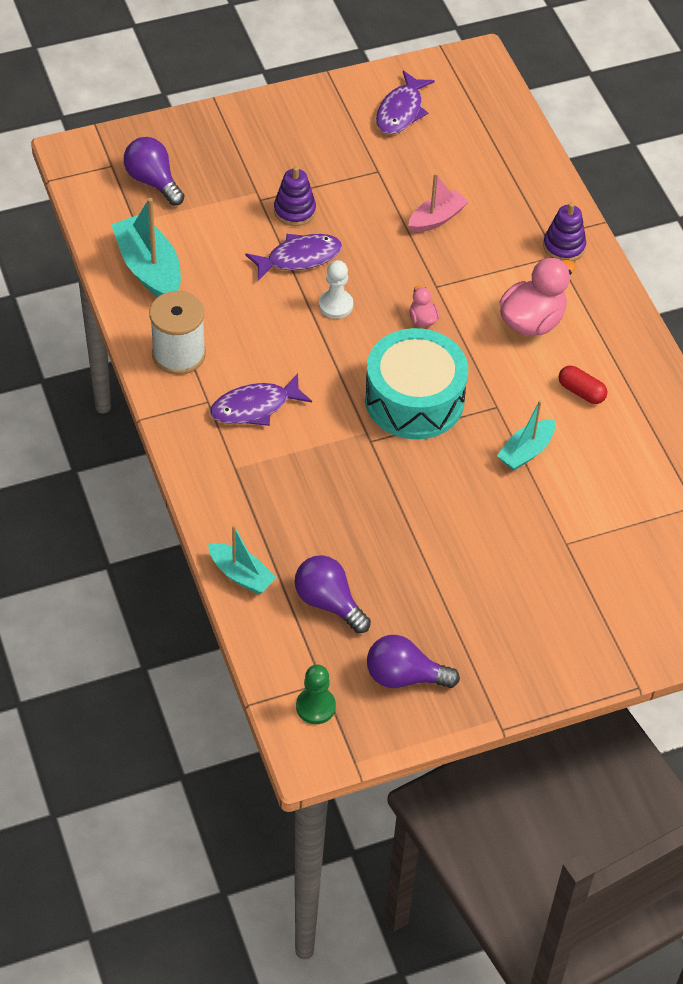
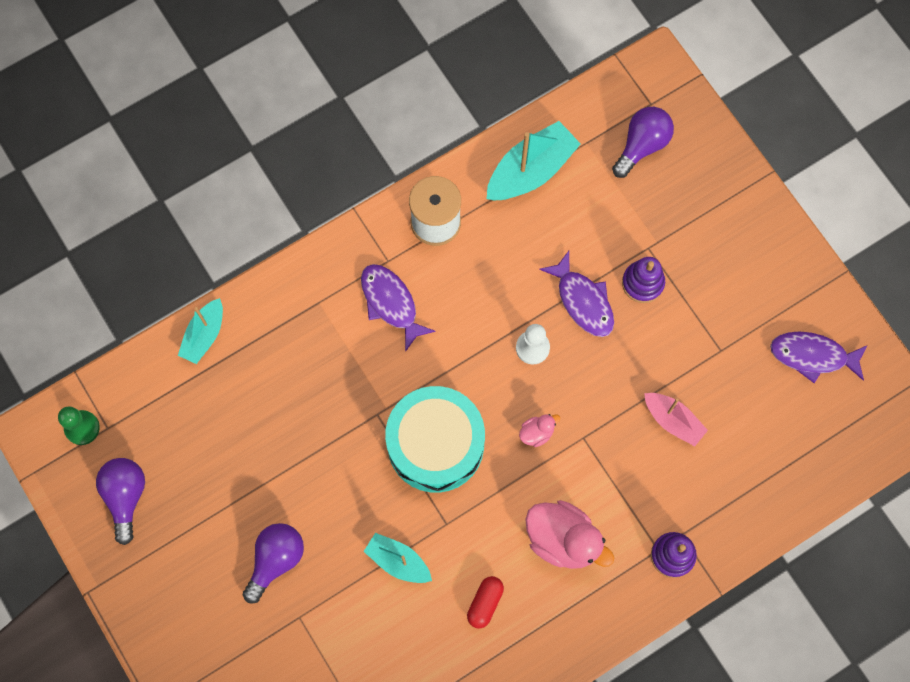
camera: 80 degrees right, 20 degrees up
(328, 602) = (190, 415): purple light bulb -> purple light bulb (276, 560)

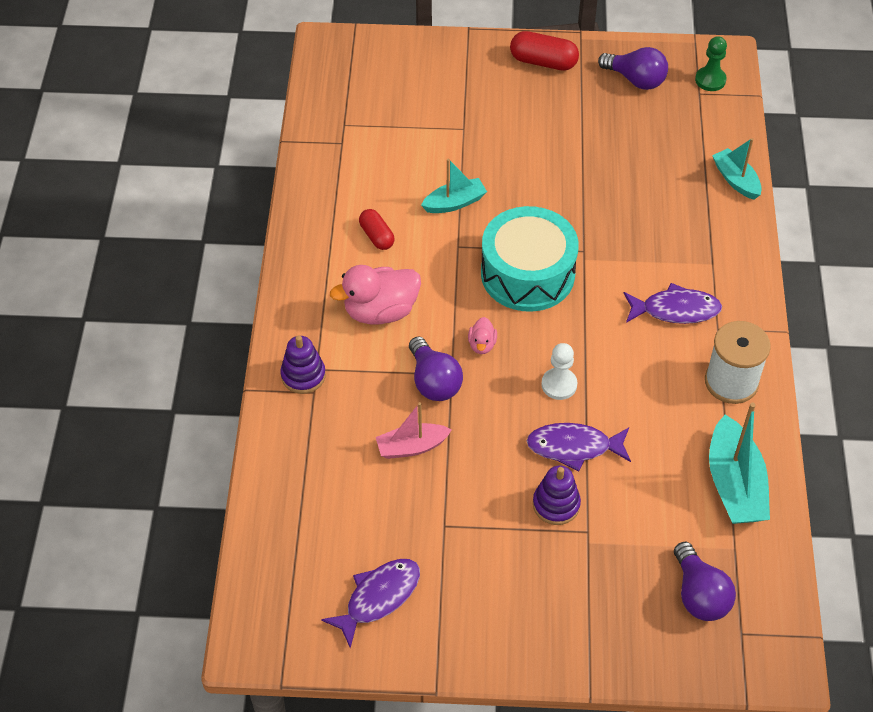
camera: 125 degrees right, 20 degrees down
(156, 600) = (543, 62): none -> red capsule
(276, 560) = (517, 136): purple light bulb -> purple light bulb (434, 381)

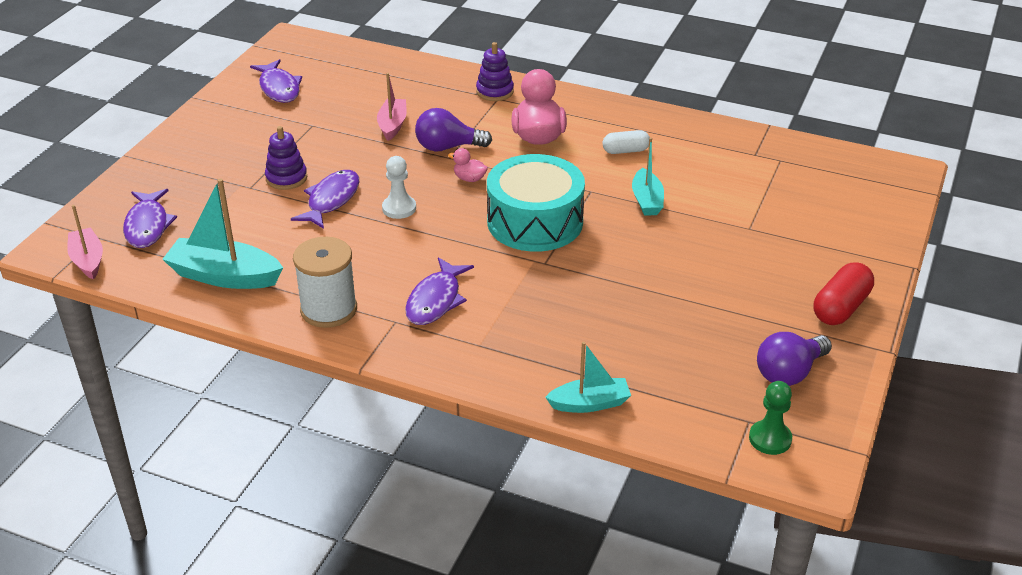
camera: 110 degrees right, 15 degrees down
(376, 236) = (625, 151): red capsule -> white capsule
(699, 594) = (147, 226): purple light bulb -> purple fish
(779, 619) = (88, 260): none -> pink boat

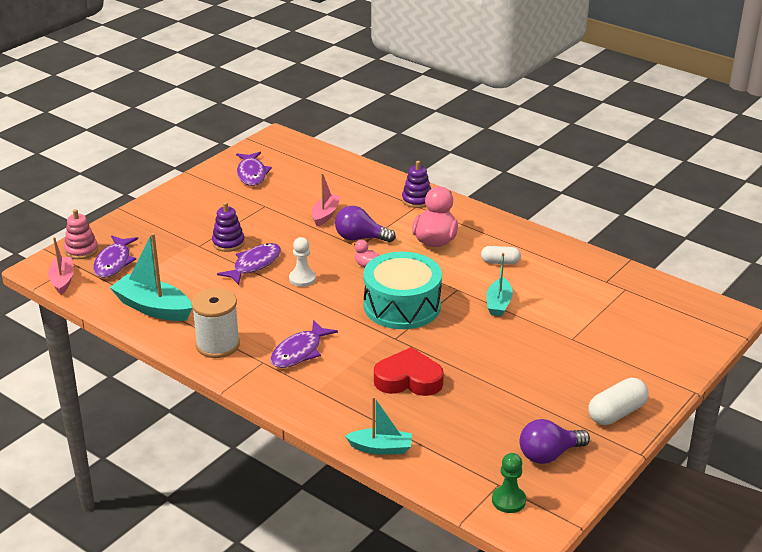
camera: 15 degrees right, 5 degrees down
(97, 217) = (81, 250): none -> pink stacking toy
(584, 311) = (408, 379): none -> red heart
(841, 308) = (616, 413): red capsule -> white capsule

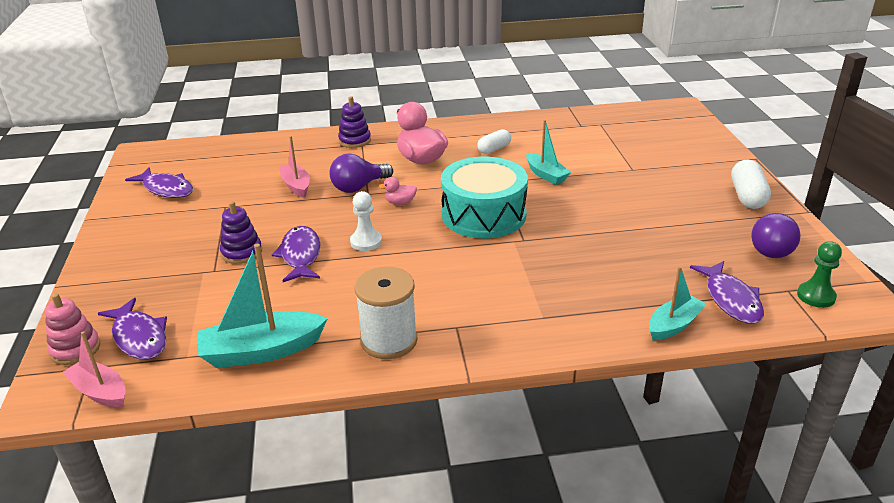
camera: 45 degrees left, 0 degrees up
(299, 352) = (471, 298): purple fish -> purple fish (731, 300)
(408, 379) = (591, 262): red heart -> none

